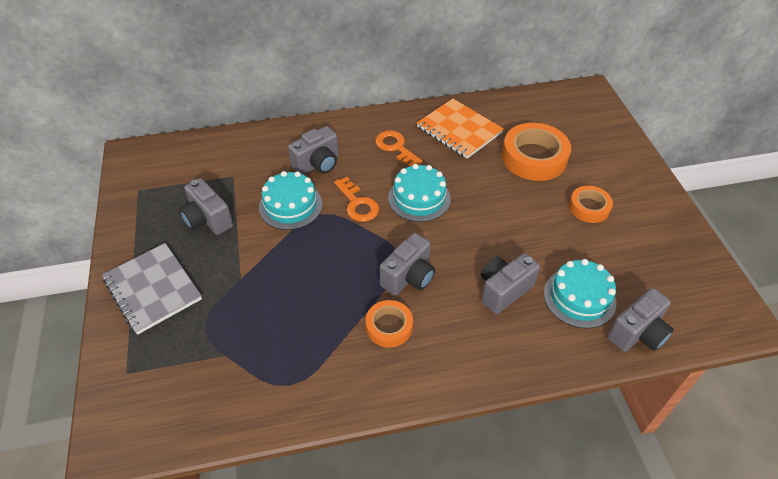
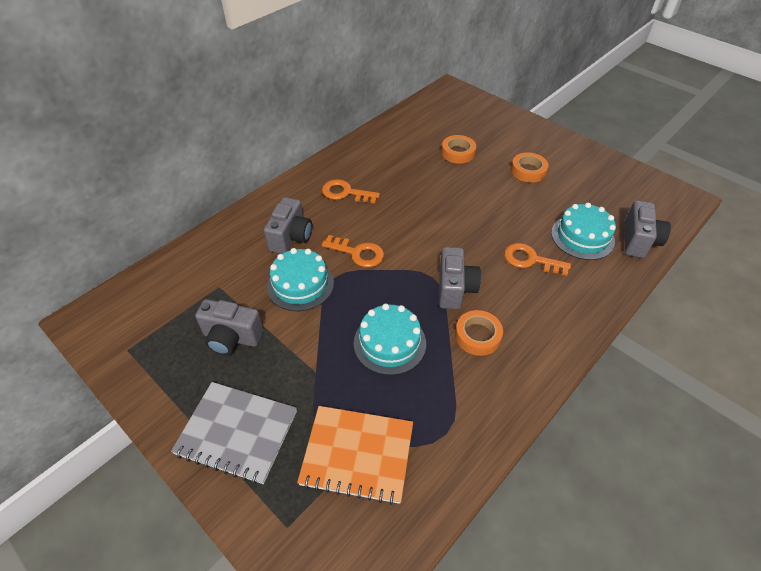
camera: 35 degrees left, 0 degrees up
(419, 198) = (403, 224): turquoise cake -> turquoise cake (389, 343)
(459, 130) = (383, 157): orange notebook -> orange notebook (357, 455)
(503, 290) = (530, 260): grey camera -> orange key
(534, 157) = (458, 153): orange tape -> orange tape, size x0.58

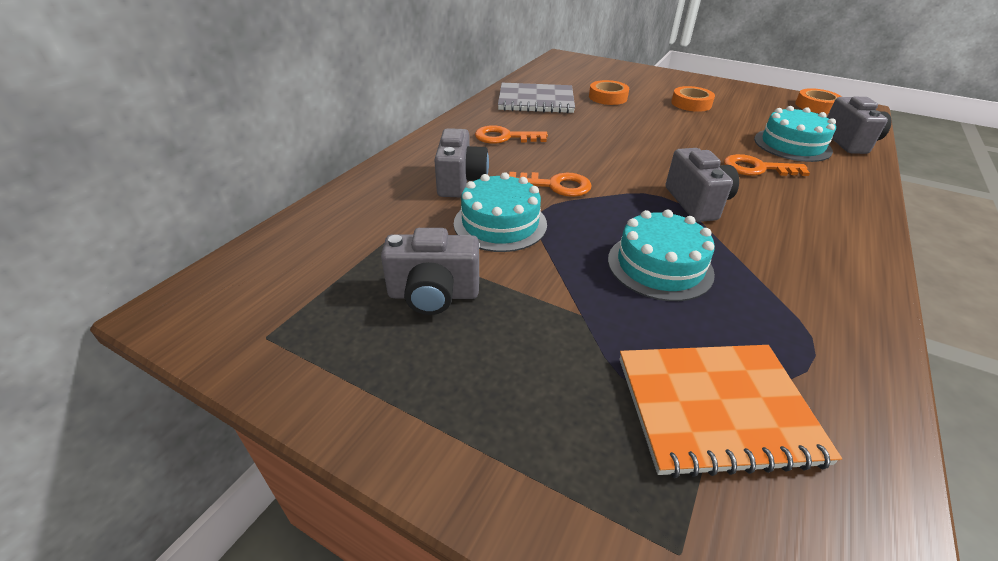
camera: 15 degrees left, 10 degrees down
(237, 433) = (506, 418): grey notebook -> grey notebook (536, 101)
(477, 336) = (761, 242): orange tape -> orange tape (816, 106)

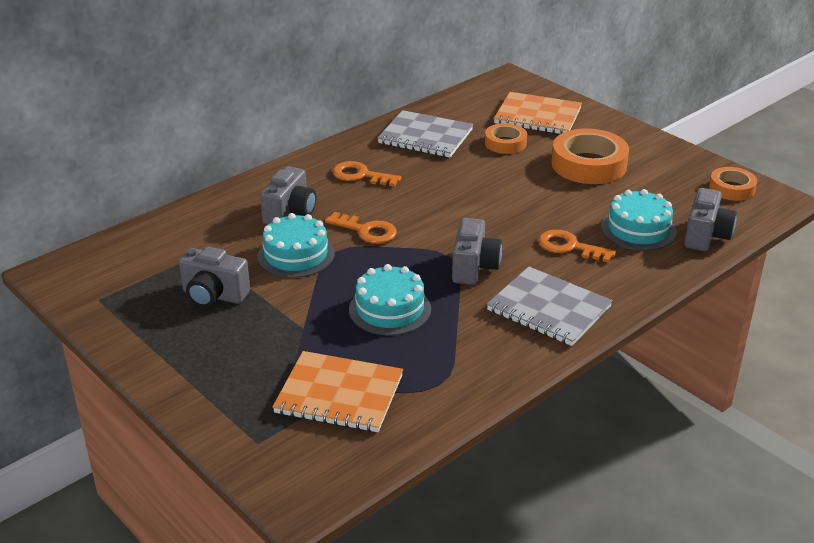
camera: 20 degrees right, 5 degrees down
(612, 77) = (537, 116): none -> orange notebook
(691, 104) = (588, 164): orange tape -> orange tape, size x1.73
(813, 231) = (548, 309): none -> grey notebook

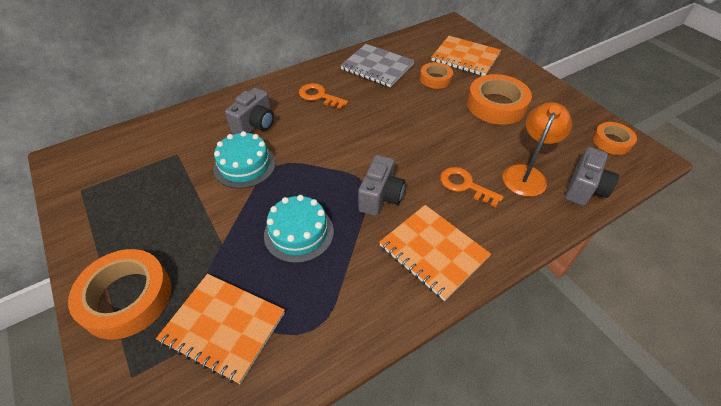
camera: 10 degrees right, 15 degrees up
(214, 295) = (166, 198): grey camera -> none
(216, 385) = (127, 298): none -> orange tape
(366, 231) = (306, 148): orange key -> none
(548, 309) = (433, 252): grey notebook -> orange notebook
(638, 229) = (526, 174): turquoise cake -> orange lamp

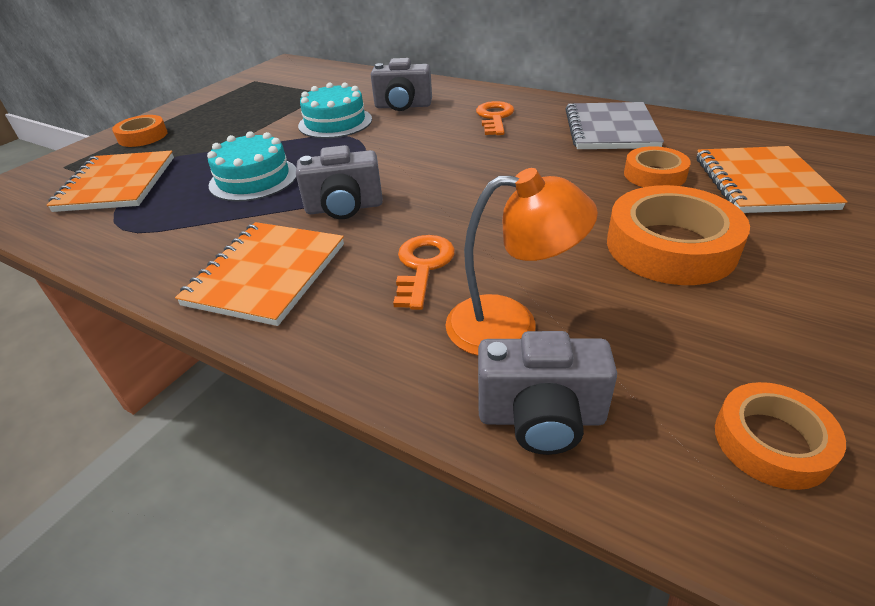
camera: 65 degrees right, 10 degrees down
(127, 298) = (143, 136): orange tape -> orange tape, size x0.58

